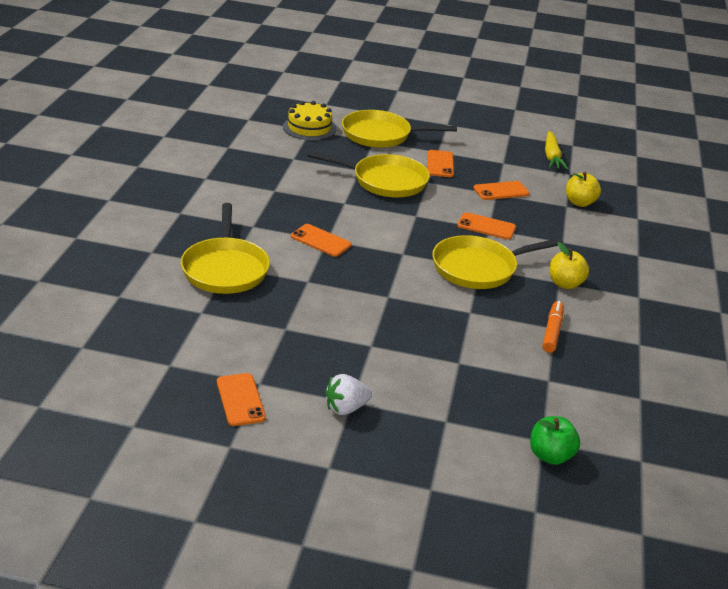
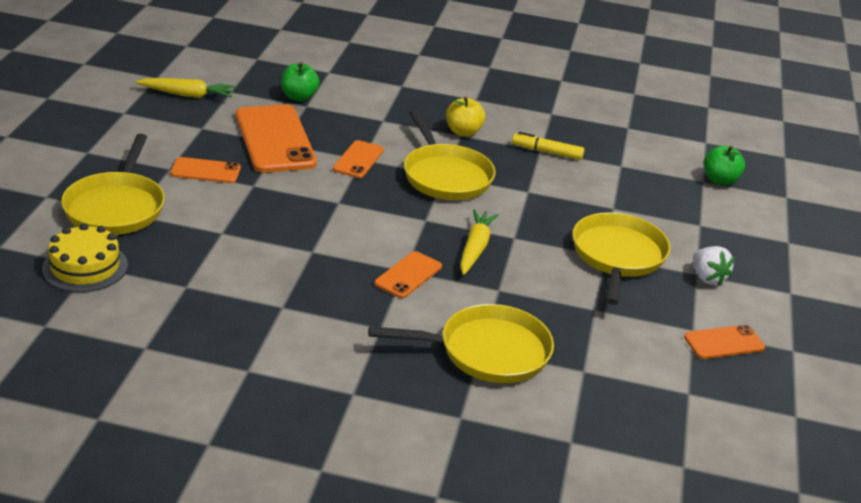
camera: 90 degrees left, 0 degrees up
(366, 274) = (475, 248): none -> yellow carrot
(385, 181) = (253, 216): yellow pan -> yellow pan (617, 256)
(501, 191) = (275, 139): orange phone -> orange phone, size x1.92
(552, 331) = (547, 152): orange marker -> yellow marker
(579, 203) = (299, 97): yellow apple -> green apple

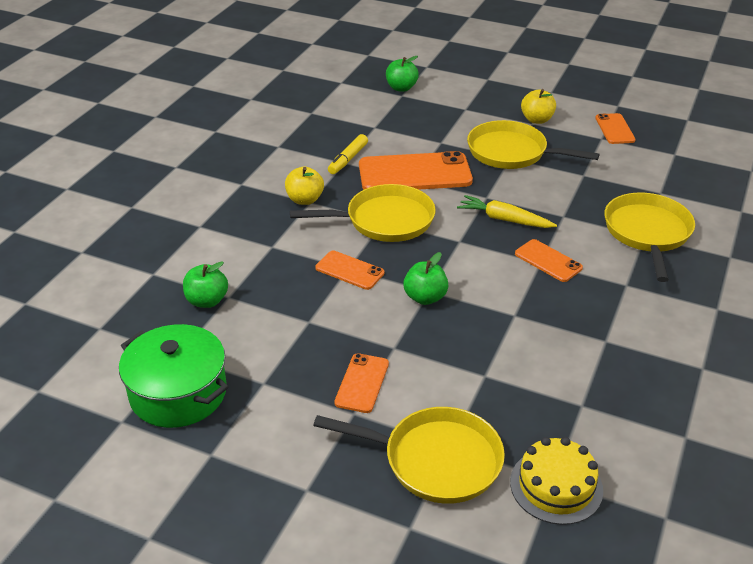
camera: 75 degrees left, 5 degrees up
(187, 95) = (178, 393): yellow carrot -> green pot
(275, 139) = (300, 325): orange phone -> orange phone (414, 173)
(327, 200) = (425, 297): none -> green apple
(707, 278) = (536, 120): white strawberry -> yellow apple

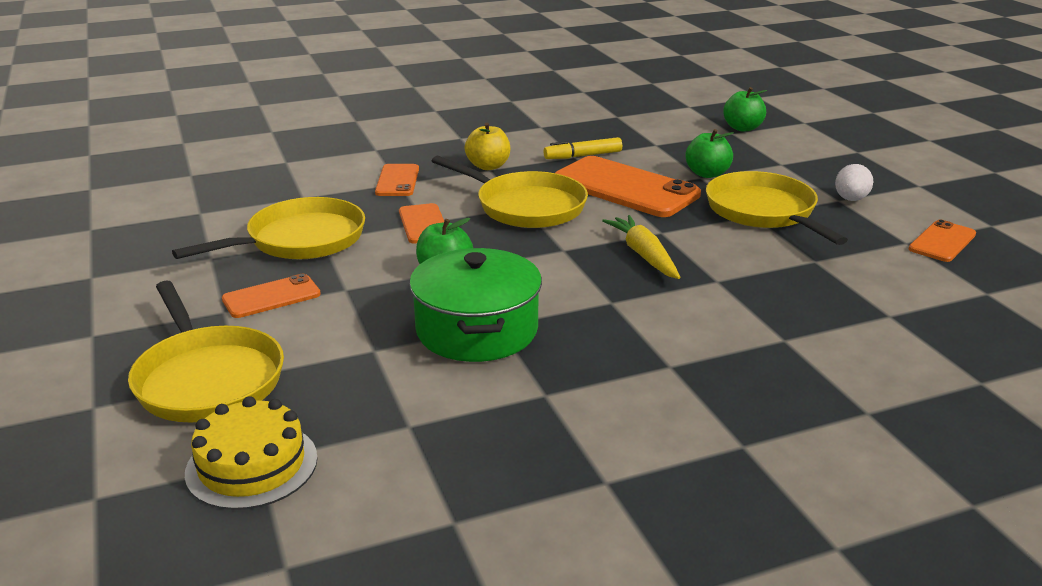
camera: 45 degrees right, 10 degrees down
(178, 393) = (152, 233): green pot -> green pot (477, 330)
(207, 301) = (284, 192): green apple -> green apple (707, 174)
(536, 120) = (850, 199): yellow apple -> white egg
(548, 261) = (621, 305): orange phone -> orange phone (397, 181)
(647, 233) = (793, 339): yellow pan -> yellow pan (300, 240)

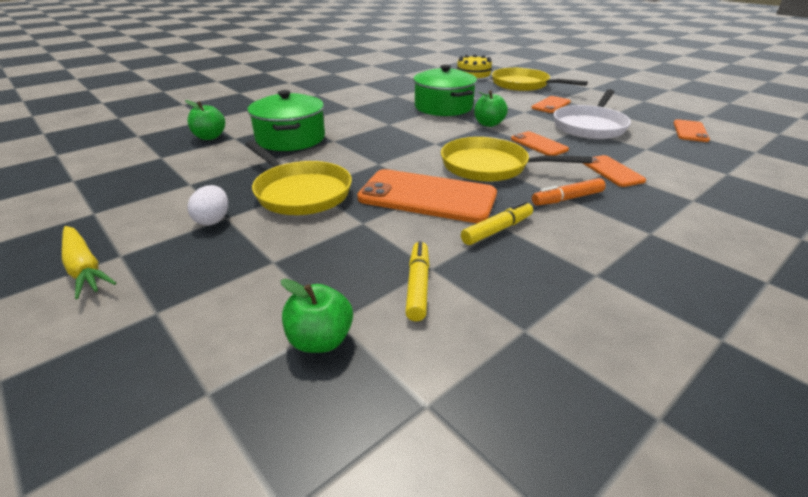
camera: 160 degrees right, 5 degrees up
(300, 240) = (590, 126): yellow pan -> white pan
(488, 166) = (567, 199): yellow apple -> orange marker
(643, 255) = (383, 147): yellow carrot -> yellow carrot (84, 268)
(671, 138) = (418, 286): none -> yellow marker
(707, 174) = (357, 228): green apple -> green apple (209, 137)
(789, 297) = (290, 138): none -> green pot
(942, 242) = (158, 189): orange phone -> orange phone (690, 131)

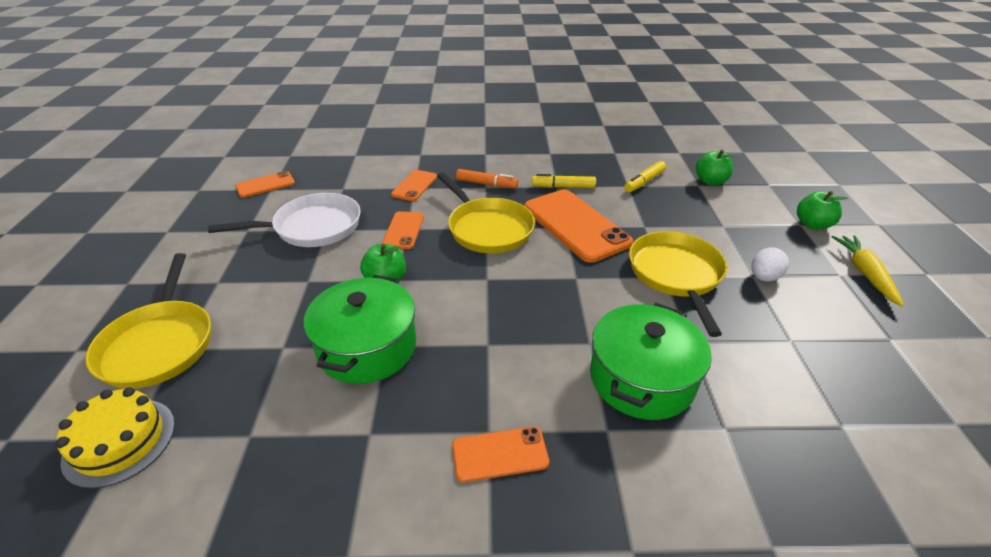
camera: 140 degrees left, 5 degrees up
(209, 137) = (766, 454): green apple -> green apple (812, 224)
(551, 105) = (256, 276): orange phone -> orange phone (500, 454)

